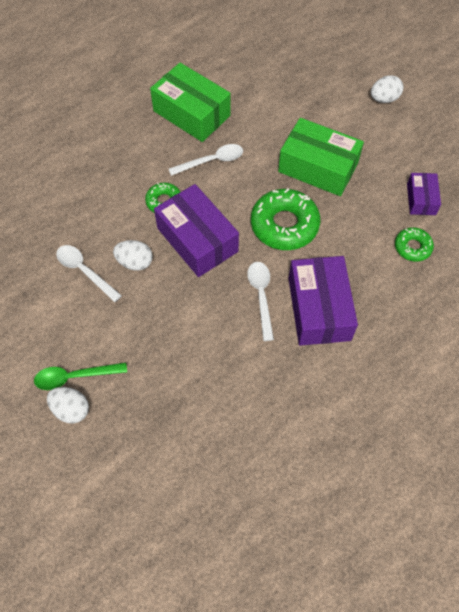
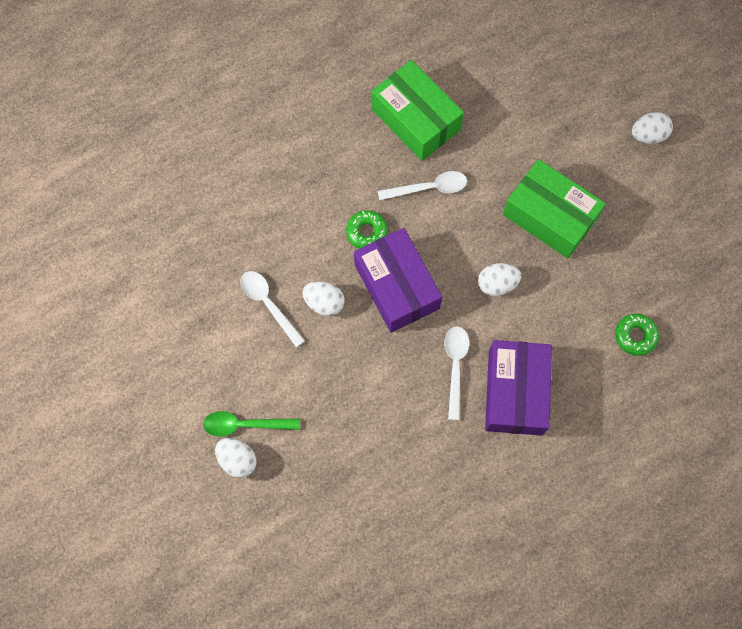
camera: 10 degrees right, 10 degrees up
(284, 225) = (497, 284): green donut -> white egg
(421, 199) = (659, 277): purple box -> none

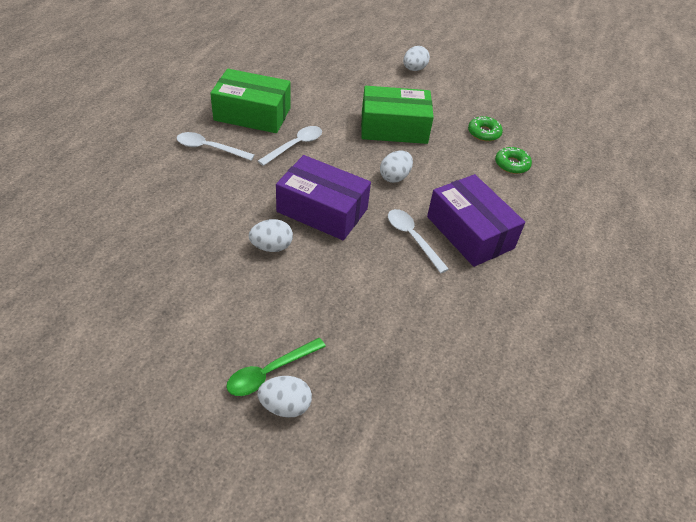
camera: 40 degrees left, 25 degrees down
(268, 304) = (222, 270): white spoon -> white spoon (209, 148)
(366, 232) = (269, 188): green donut -> green donut (484, 133)

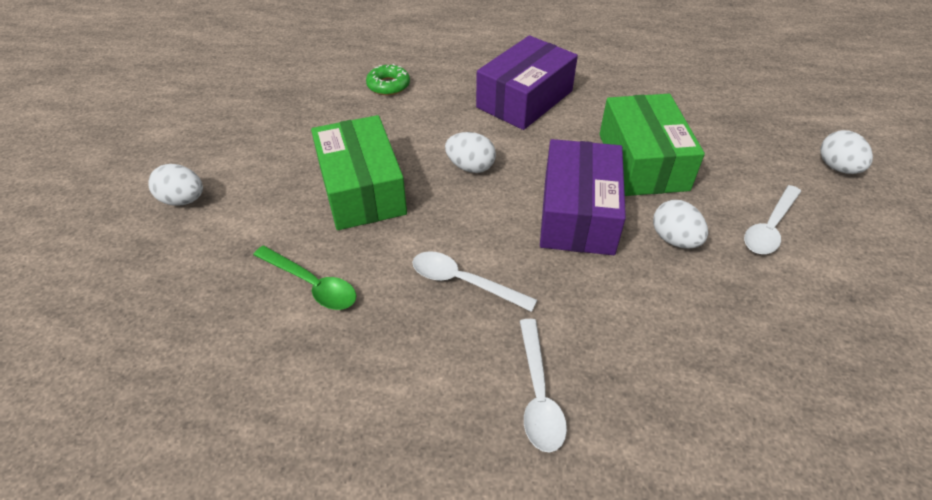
camera: 105 degrees left, 0 degrees up
(252, 114) = (408, 371): green box -> green box (642, 161)
(270, 372) = (820, 187): green spoon -> green spoon (312, 284)
(412, 238) = (565, 134): white spoon -> white spoon (769, 227)
(484, 133) = (334, 112): green donut -> none

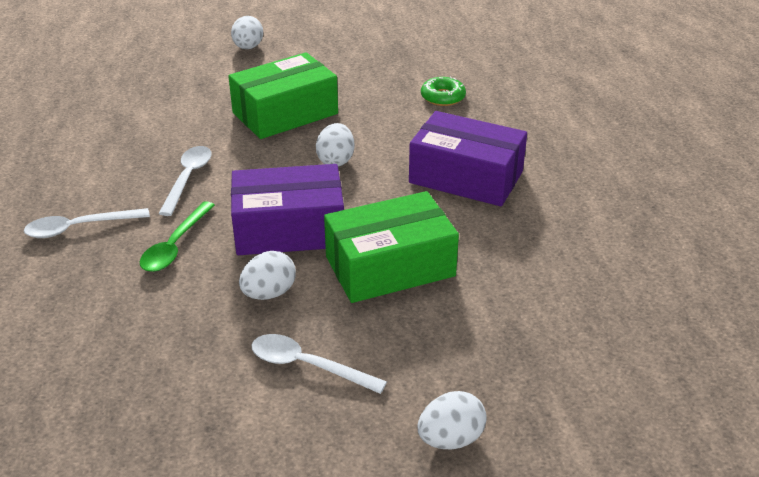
camera: 75 degrees right, 10 degrees down
(312, 284) = (174, 115): green spoon -> green spoon (175, 245)

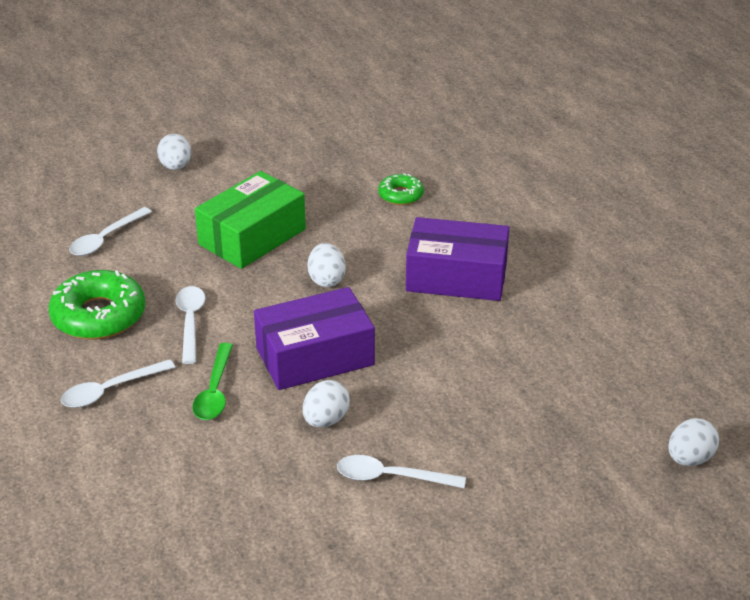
camera: 15 degrees left, 0 degrees up
(109, 160) = (99, 316): none -> green donut
(153, 97) = (105, 239): none -> white spoon
(390, 266) = (423, 375): green box -> none
(450, 439) = (536, 513): white egg -> white egg (689, 459)

